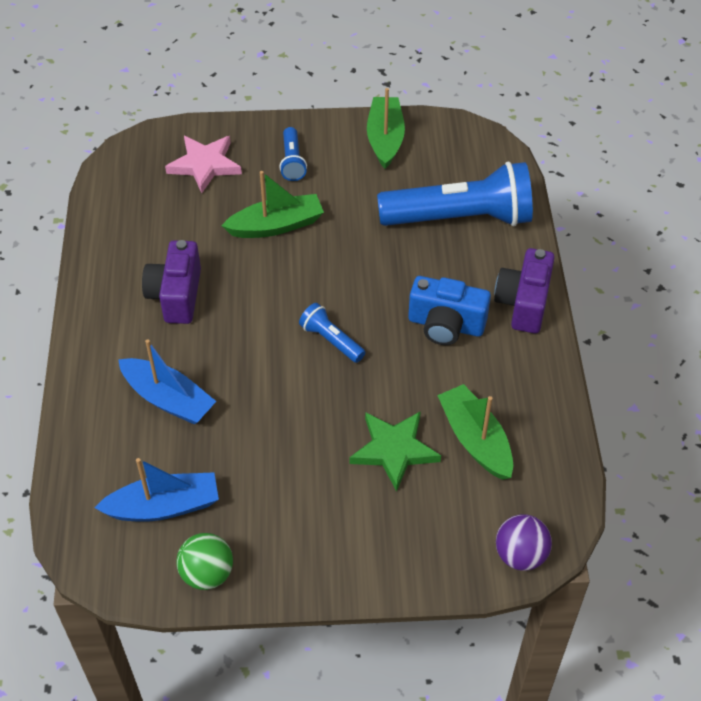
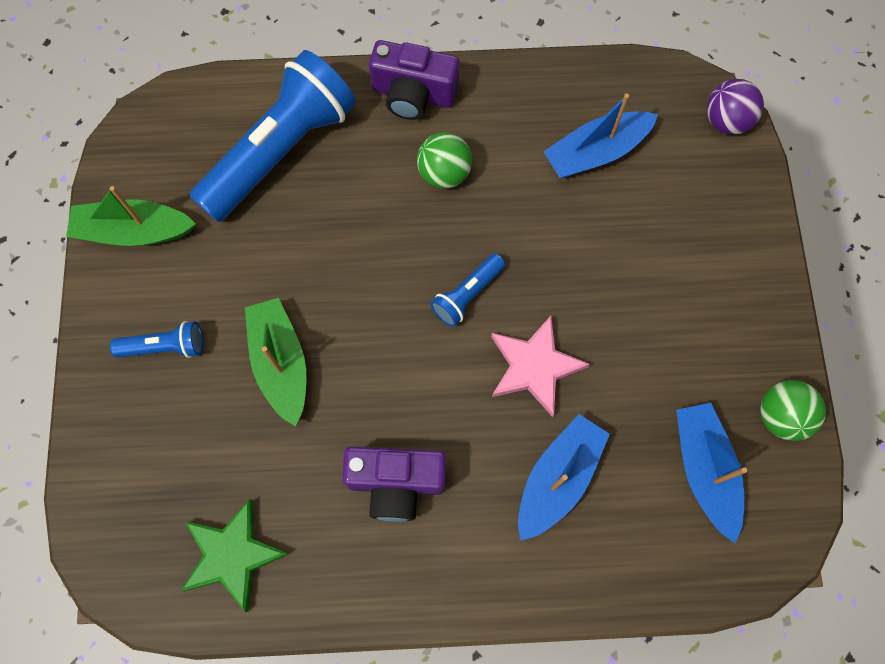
camera: 90 degrees left, 20 degrees up
(205, 165) = (160, 464): pink star -> pink star (534, 367)
(394, 450) = (614, 230): green star -> green star (232, 555)
(446, 325) = (444, 173): blue camera -> green ball
(460, 218) = (280, 150): blue flashlight -> blue flashlight turned 45 degrees clockwise
(475, 440) = (596, 152): green boat -> blue boat

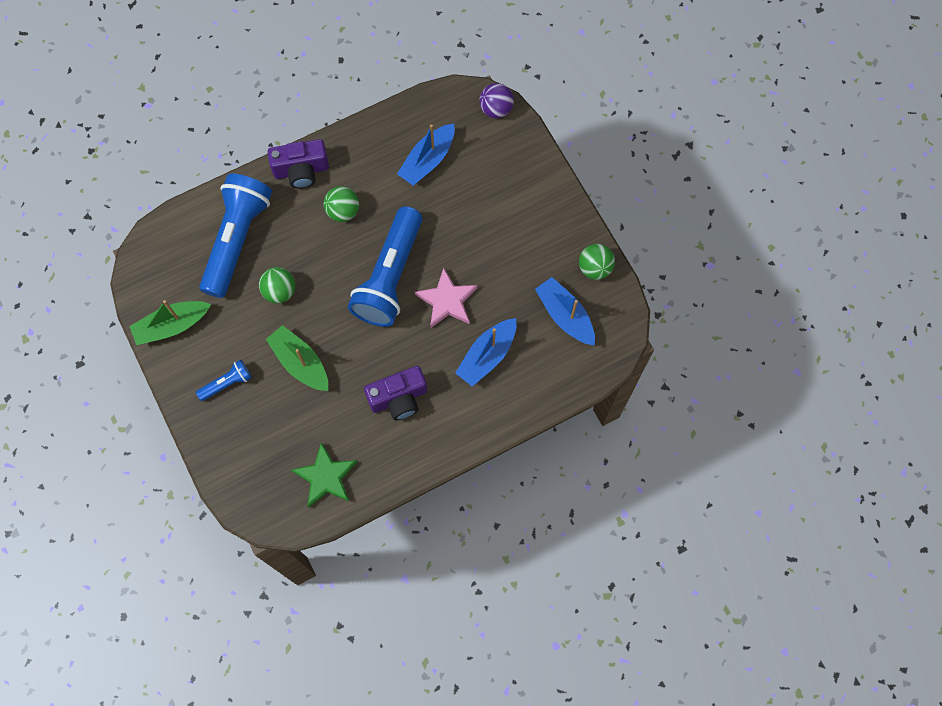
camera: 25 degrees left, 0 degrees up
(303, 247) = (280, 291): none -> green ball
(467, 295) = (390, 277): blue flashlight -> blue flashlight, size x2.25
(558, 478) = (487, 356): blue boat -> blue boat turned 150 degrees counterclockwise

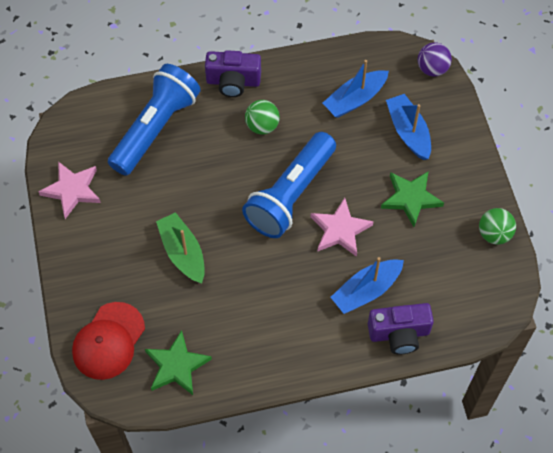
camera: 15 degrees right, 10 degrees down
(172, 326) = (72, 190): green boat -> pink star
(227, 383) = (108, 254): blue flashlight -> none
(253, 470) = (108, 341): none -> red cap
(280, 291) = (182, 183): green ball -> none
(398, 398) = (268, 309): purple camera -> purple camera (399, 334)
(507, 251) = (410, 198): none -> green star
(565, 315) = (453, 272): blue boat -> blue boat (408, 132)

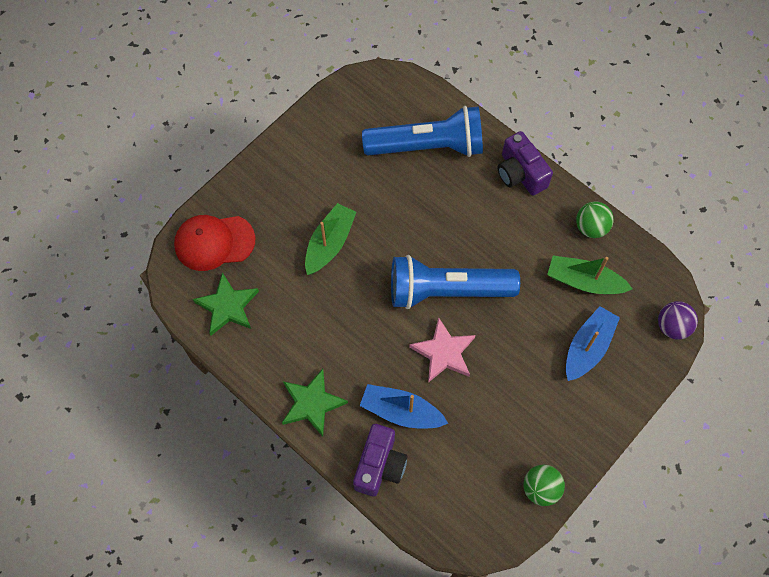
camera: 55 degrees right, 5 degrees up
(72, 190) = (324, 126): pink star -> none
(262, 126) = (495, 224): green ball -> green ball (591, 227)
(355, 99) = (584, 281): blue boat -> green boat
(399, 334) = (379, 465): purple camera -> purple camera turned 120 degrees counterclockwise
(410, 198) = (521, 392): green star -> green star (312, 403)

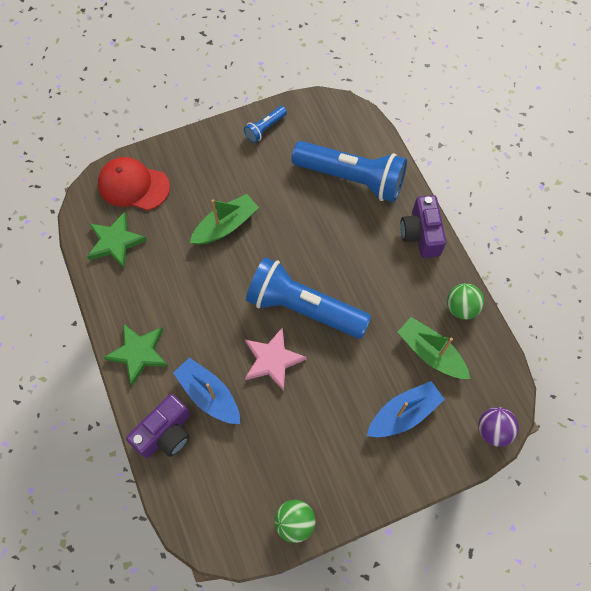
camera: 25 degrees right, 0 degrees up
(316, 130) = (265, 129): none -> blue flashlight

